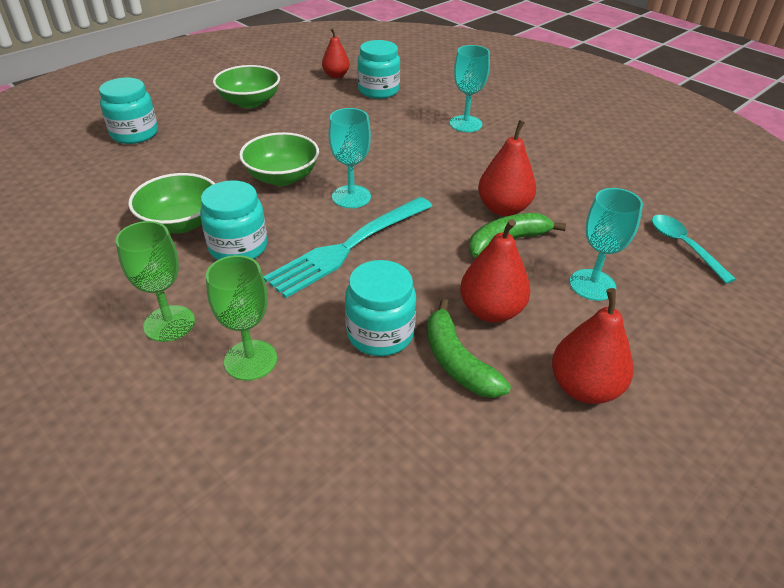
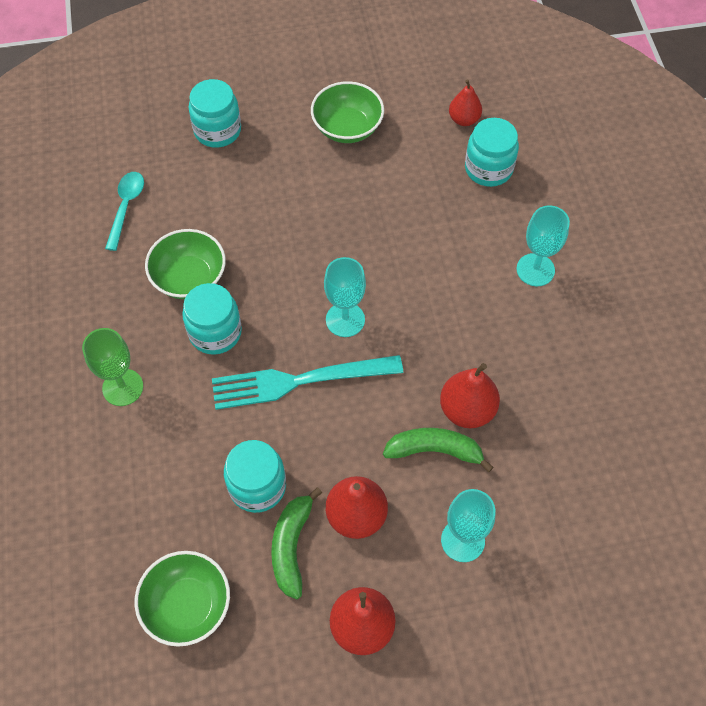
camera: 35 degrees right, 20 degrees up
(250, 360) = (155, 455): green goblet -> none
(282, 177) = (304, 261): green bowl -> green bowl (187, 605)
(683, 246) = (590, 550): turquoise spoon -> turquoise spoon (126, 207)

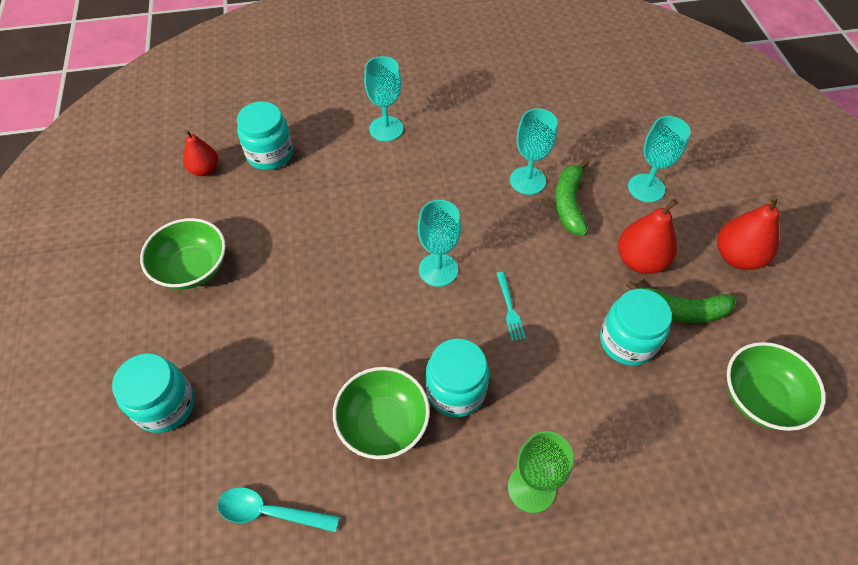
camera: 90 degrees left, 5 degrees down
(298, 381) = (510, 309): turquoise fork -> turquoise fork, size x0.41
(467, 410) = (527, 180): red pear -> turquoise goblet

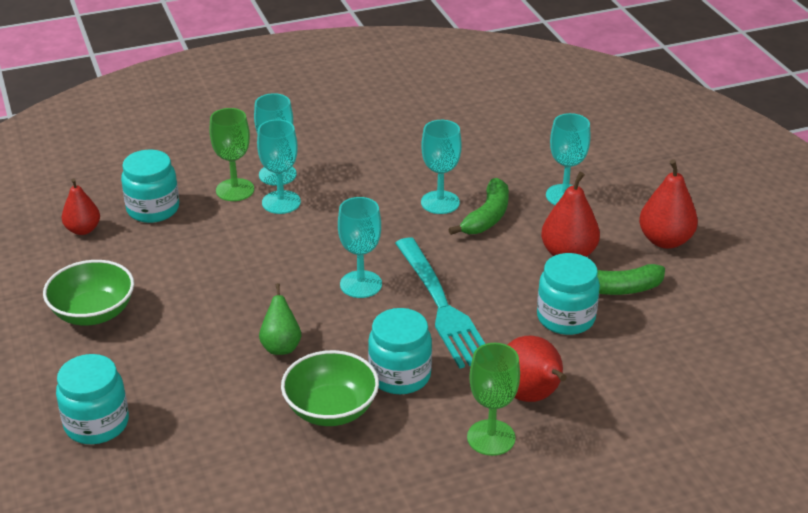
camera: 10 degrees left, 20 degrees down
(270, 512) = (231, 489): turquoise spoon -> none
(345, 141) = (235, 190): none -> green goblet
(351, 335) = (281, 346): none -> green pear
(383, 161) = (281, 202): none -> turquoise goblet
(510, 309) = (442, 306): turquoise fork -> turquoise fork, size x2.44
(569, 203) = (487, 217): green banana -> green banana turned 150 degrees counterclockwise
(579, 439) = (531, 396): none -> red pear
(760, 398) = (702, 344): green bowl -> none

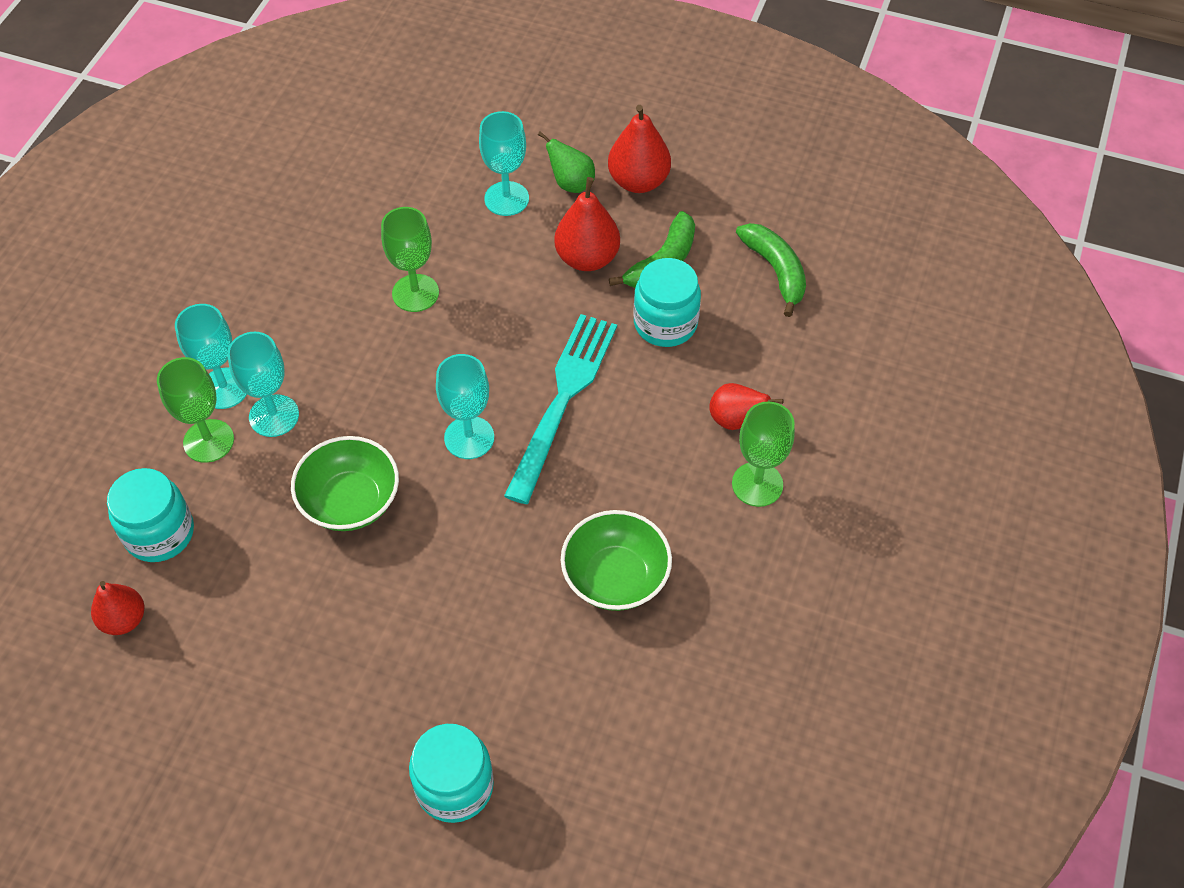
camera: 50 degrees left, 20 degrees up
(93, 313) = (279, 691): green bowl -> green bowl (350, 501)
(281, 346) = (493, 560): green pear -> green pear (571, 184)
(400, 375) = (621, 495): turquoise jar -> none
(440, 202) = (415, 293): turquoise goblet -> green goblet
(442, 306) = (563, 399): turquoise fork -> turquoise fork turned 90 degrees counterclockwise
(487, 217) = (474, 275): green banana -> green banana (775, 271)
(531, 396) = (735, 420): red pear -> red pear, size x0.66

